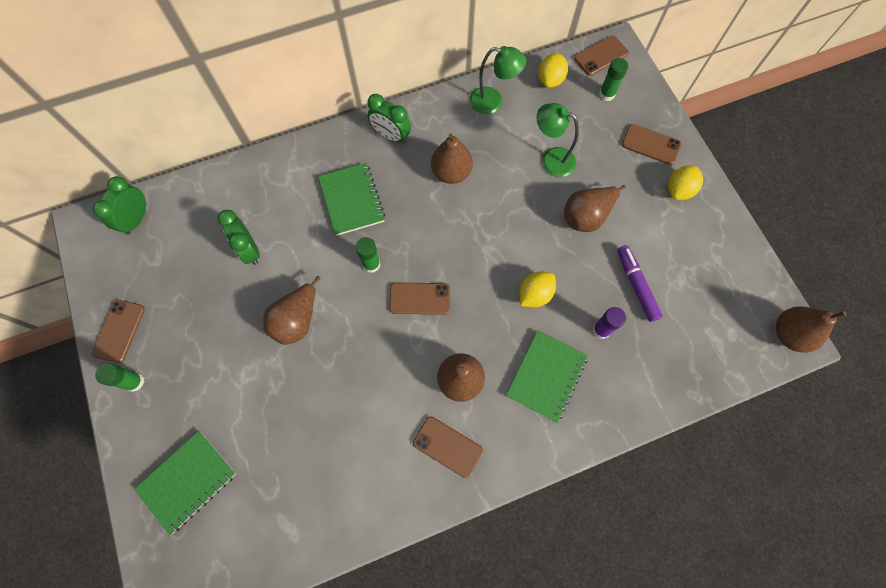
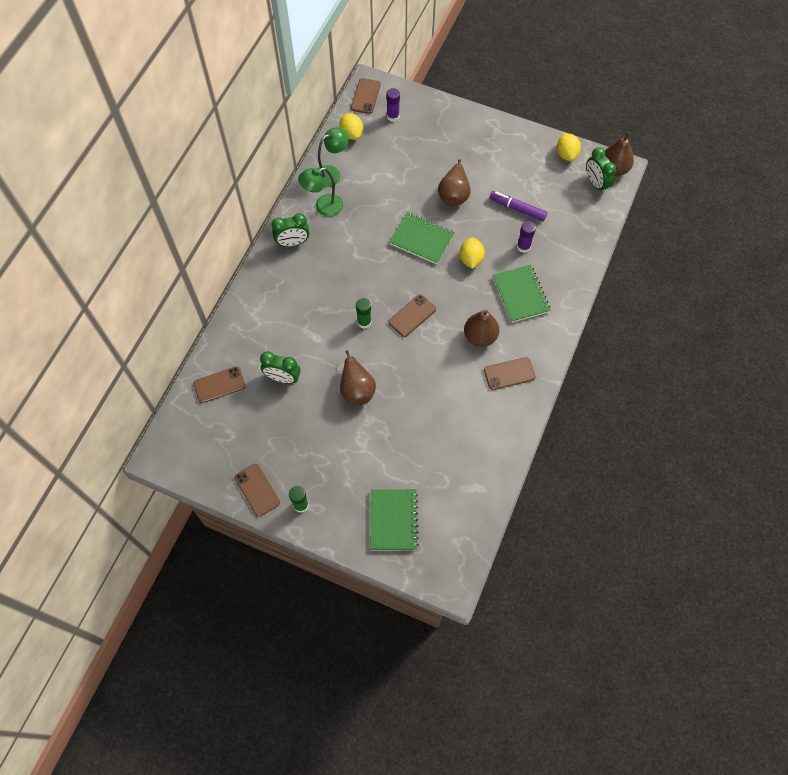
camera: 45 degrees left, 5 degrees down
(137, 219) = (188, 424): green clock -> green clock (596, 183)
(352, 200) = (311, 298): green notebook -> green notebook (422, 239)
(451, 173) = (352, 234): brown pear -> none
(551, 159) = (401, 179): green lamp -> green lamp (323, 207)
(607, 94) = (393, 116): green glue stick -> purple glue stick
(651, 144) = (447, 126): brown phone -> brown phone (219, 385)
(679, 190) = (487, 139): yellow lemon -> yellow lemon (566, 154)

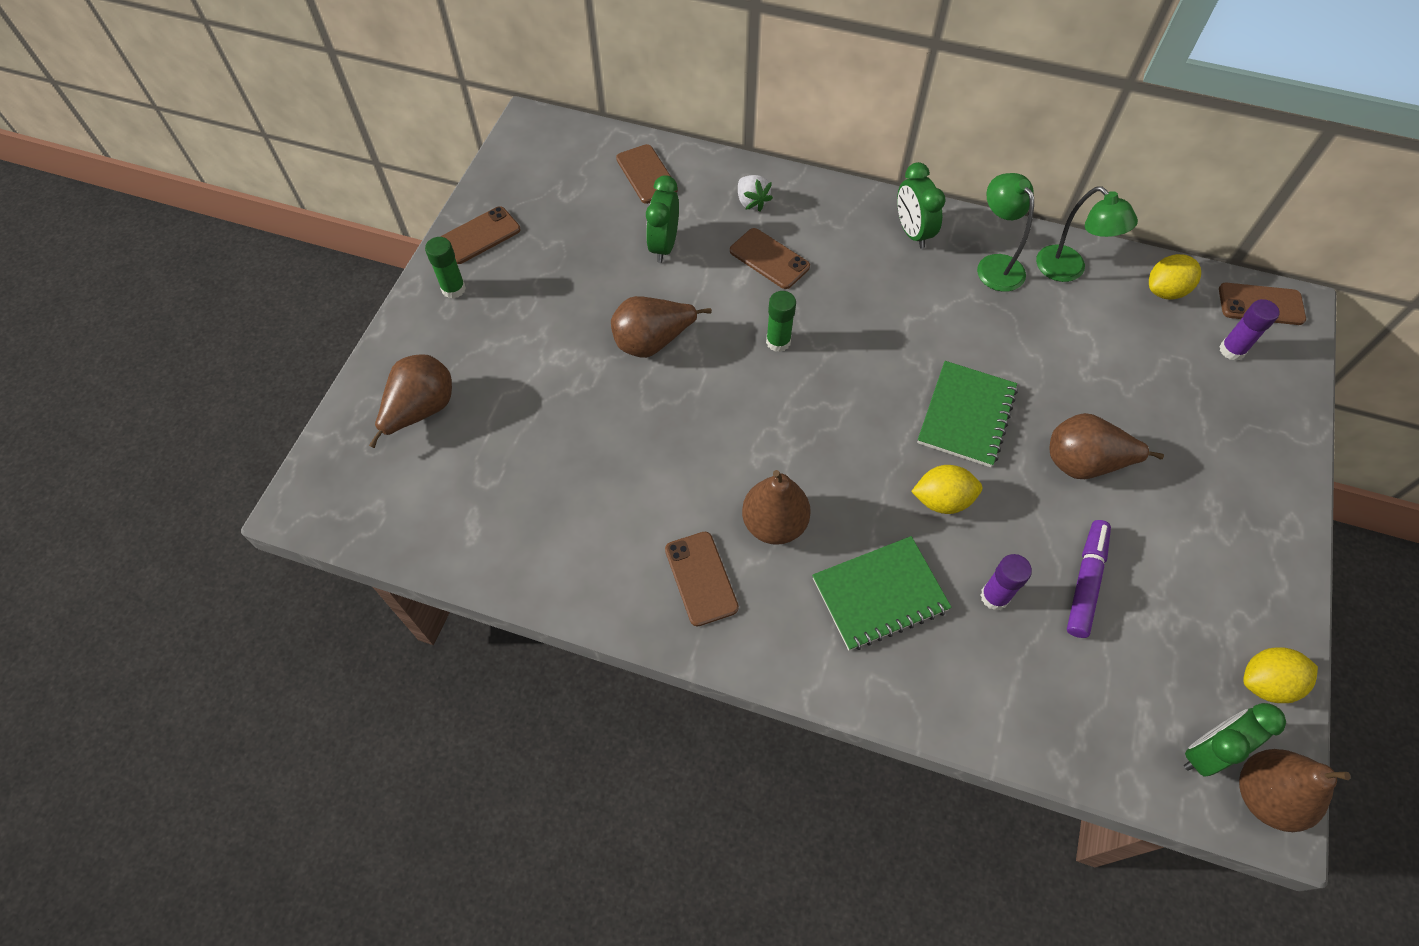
camera: 85 degrees right, 5 degrees down
(254, 325) = (752, 202): none -> white strawberry
(393, 520) = (421, 410): green notebook -> brown pear
(412, 316) = (802, 411): brown phone -> brown phone (769, 259)

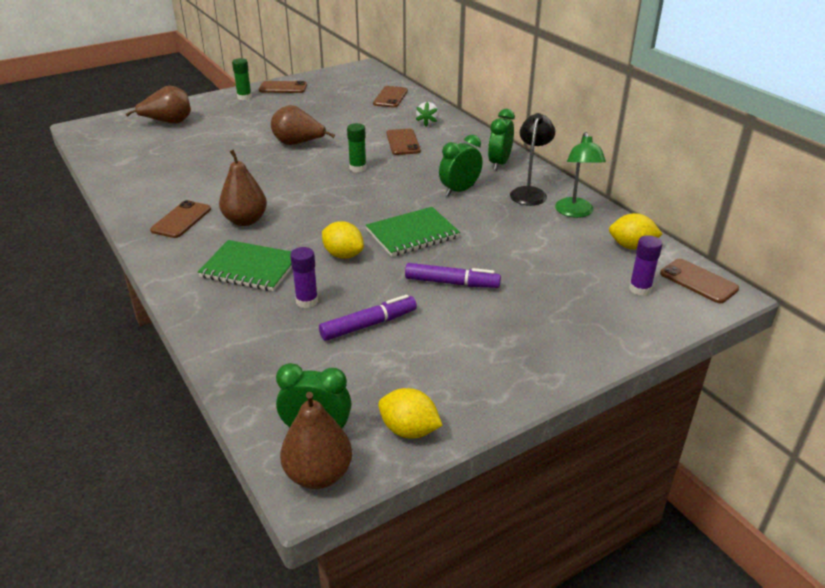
camera: 40 degrees right, 25 degrees down
(664, 245) = (358, 119): green clock -> green clock (459, 190)
(995, 265) = (529, 192): green lamp -> black lamp
(1084, 463) = (452, 283): brown pear -> purple marker

